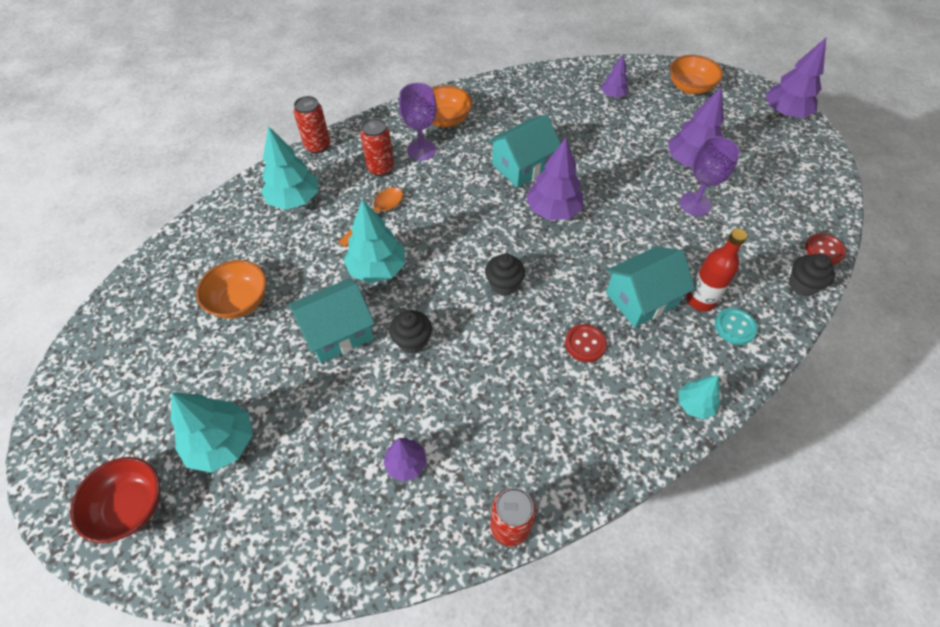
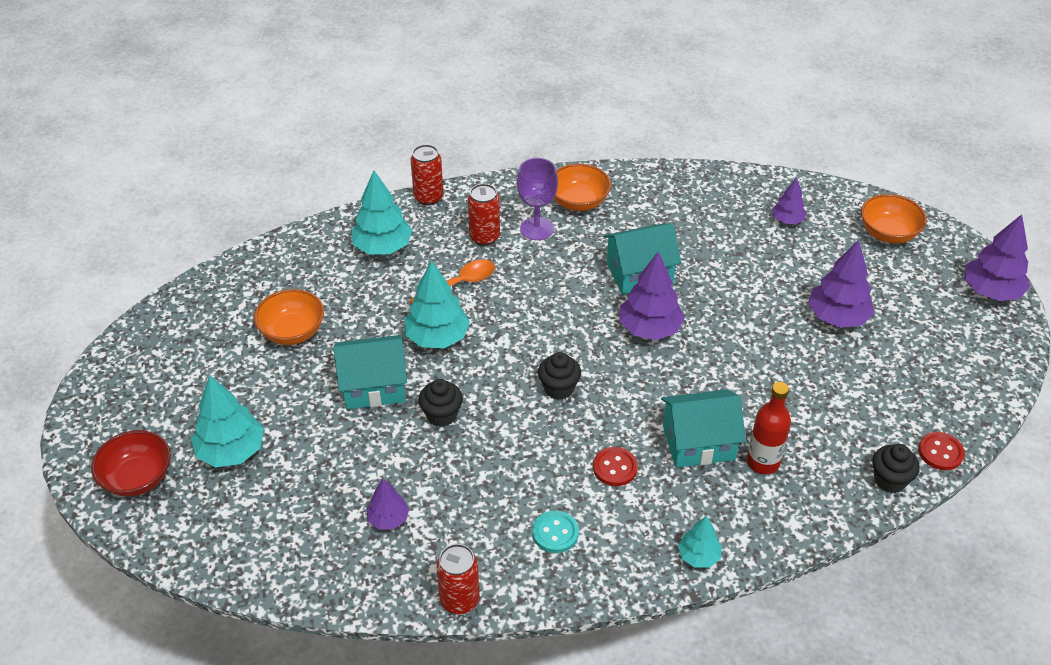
camera: 20 degrees right, 10 degrees down
(695, 204) = (816, 364): purple goblet -> none
(735, 327) = (786, 498): turquoise button -> turquoise button (555, 533)

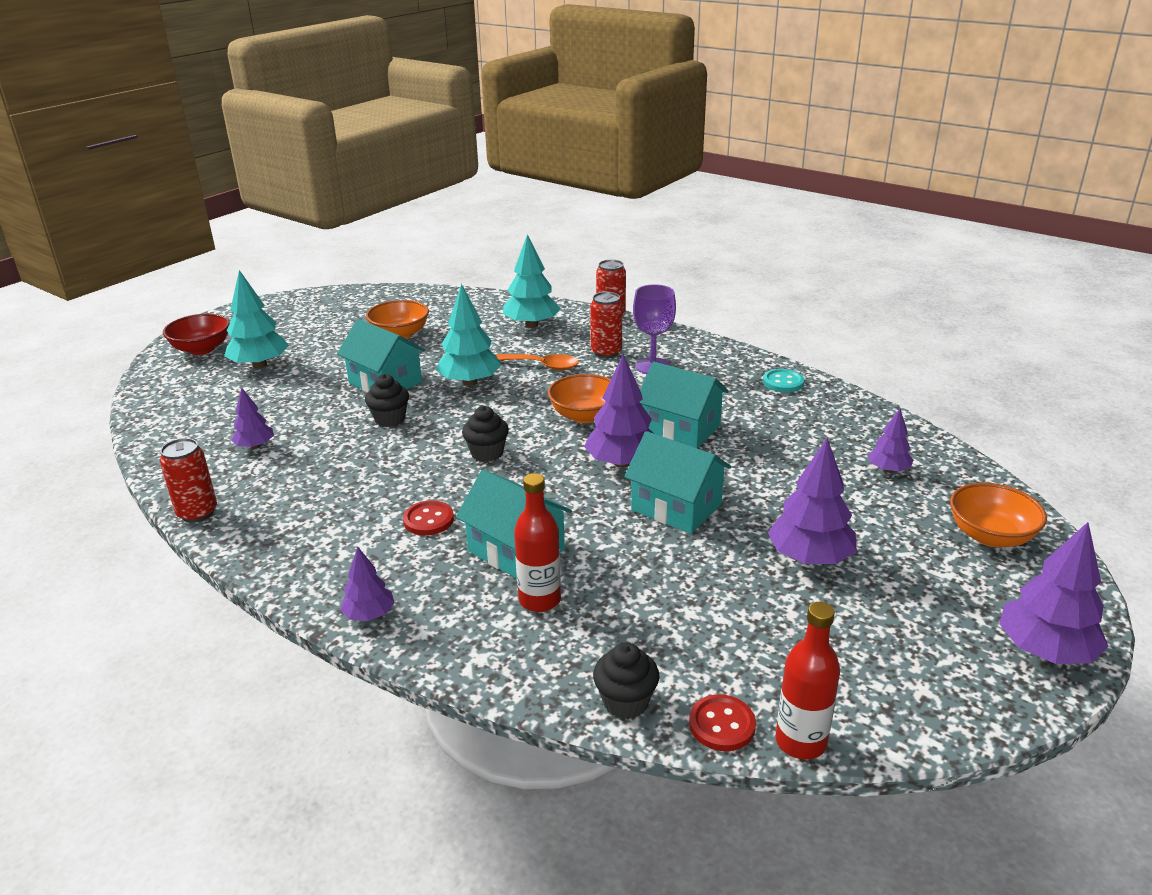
camera: 50 degrees right, 15 degrees down
(555, 533) = (317, 524): turquoise button -> turquoise button (783, 382)
(578, 202) = (715, 368): orange bowl -> orange bowl (584, 415)
(698, 556) = (369, 615): turquoise tree -> purple tree
(728, 337) = (676, 507): none -> turquoise house
(977, 430) = (800, 742): none -> red bottle

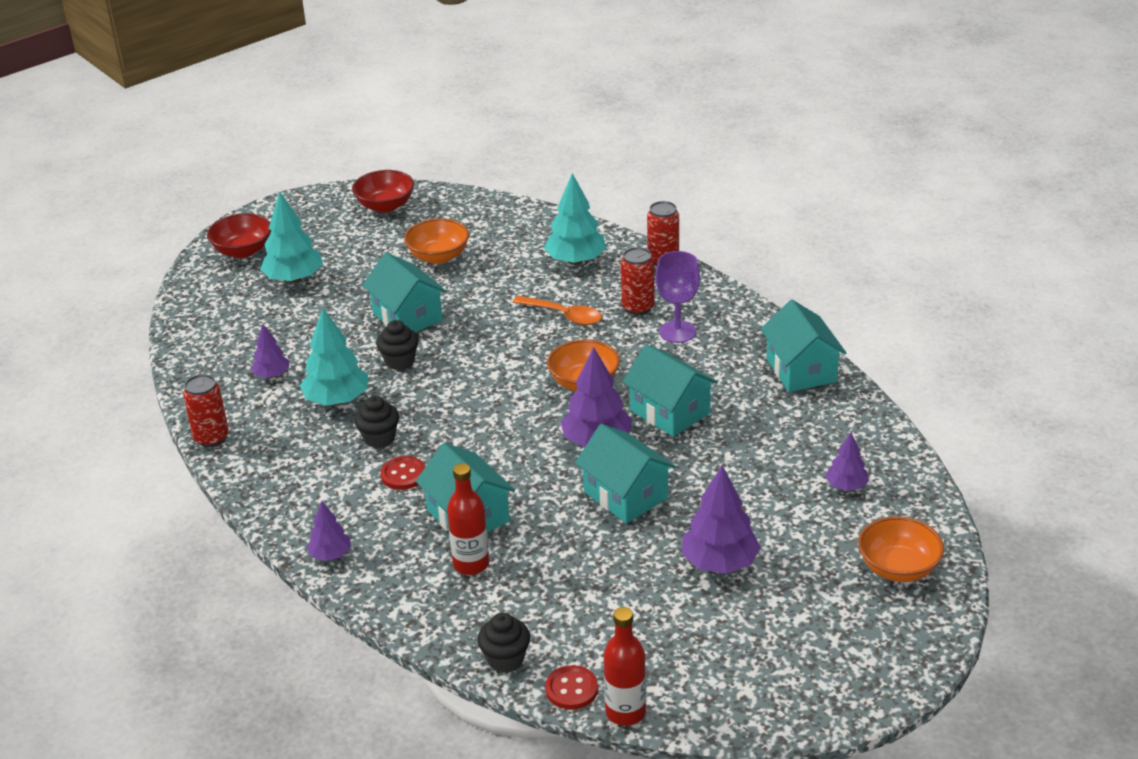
camera: 15 degrees right, 5 degrees up
(336, 303) = (385, 206): none -> red bowl
(470, 382) = (488, 327): turquoise tree -> turquoise tree (337, 400)
(487, 453) = (477, 412): black cupcake -> black cupcake (379, 438)
(783, 382) = (801, 370): turquoise button -> turquoise house
(1045, 651) = (871, 677): purple tree -> none

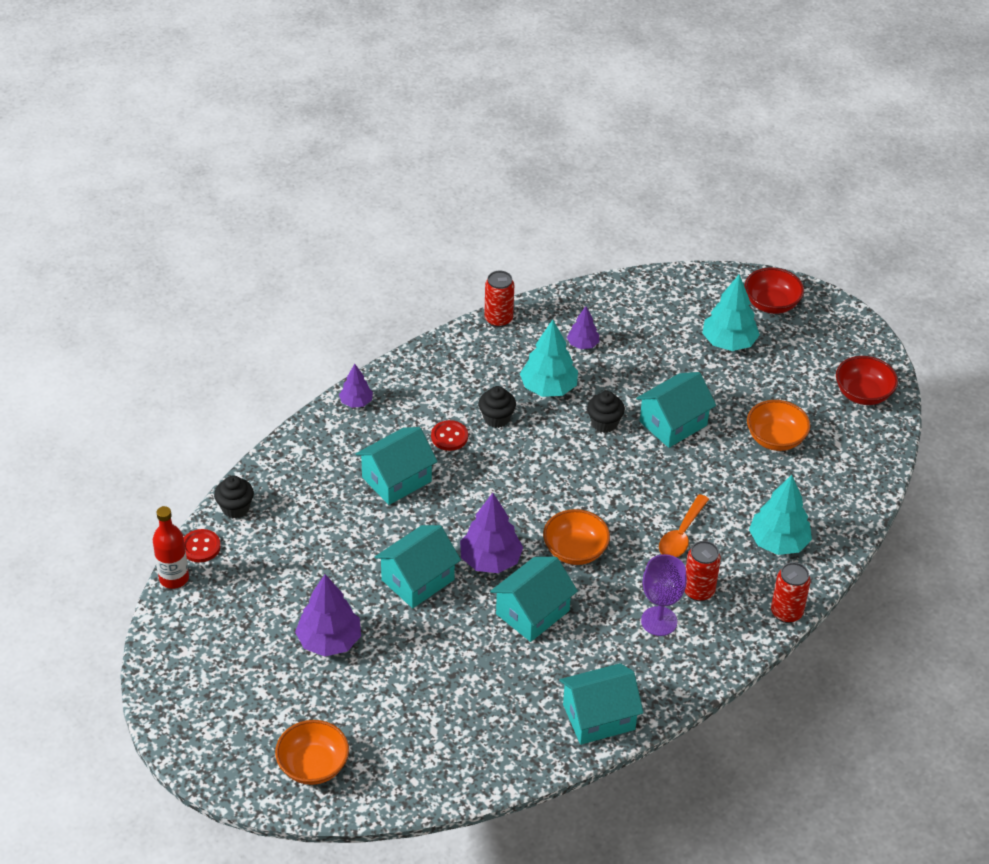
camera: 85 degrees right, 10 degrees up
(471, 564) = (339, 484): red bottle -> none
(846, 486) = (423, 738): purple tree -> none

